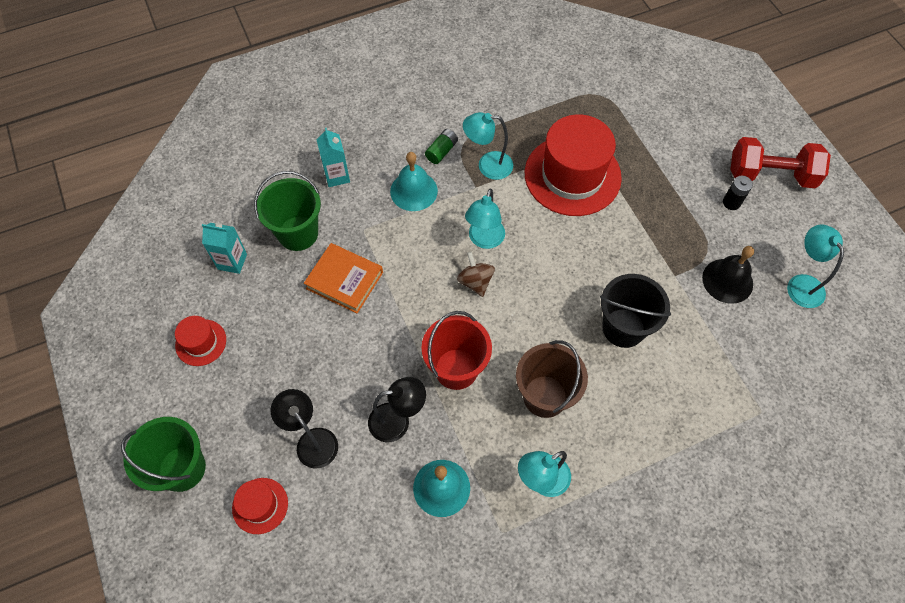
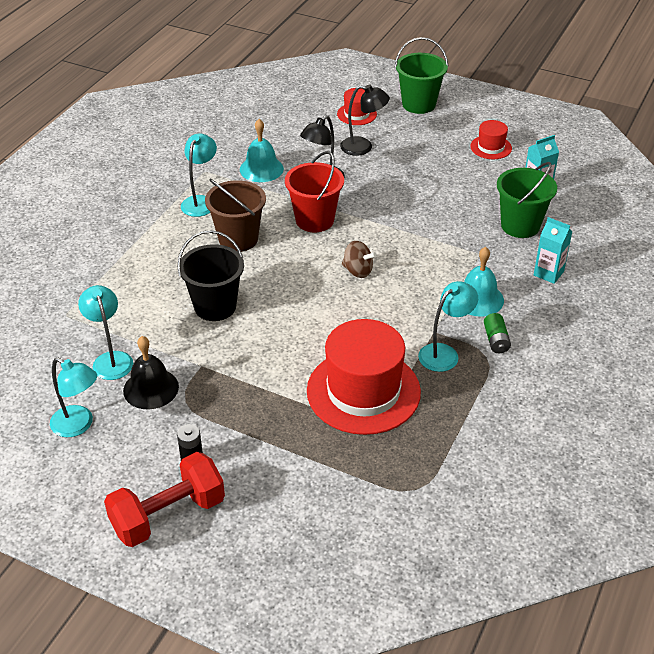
camera: 140 degrees right, 20 degrees down
(344, 280) = (450, 220): orange book -> none
(484, 240) = (382, 299): turquoise lamp -> turquoise lamp (111, 359)

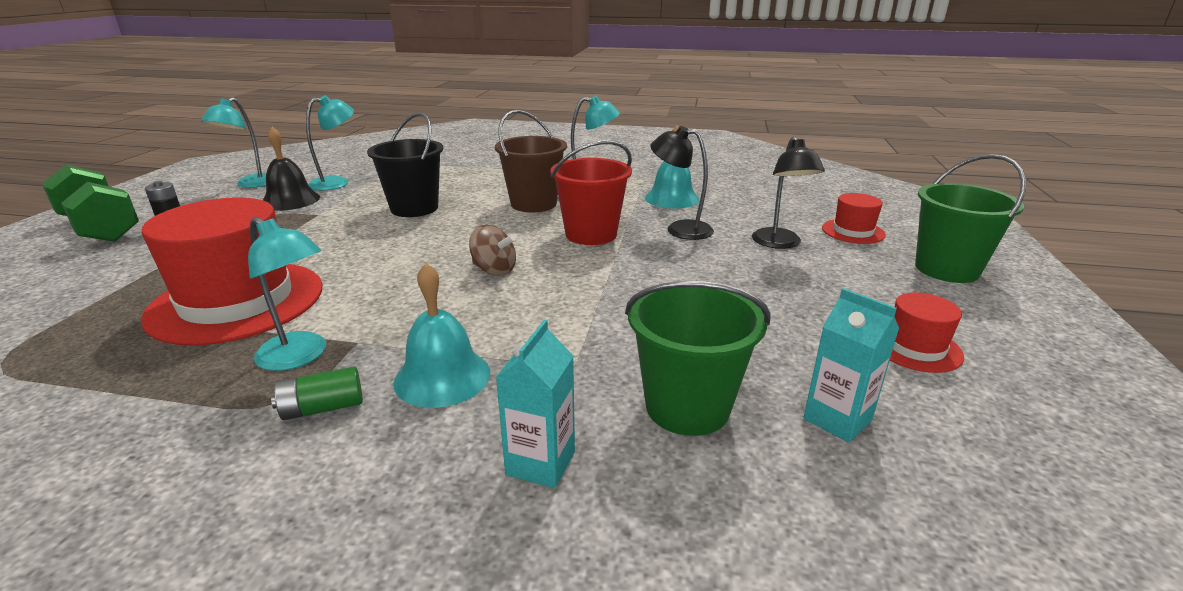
camera: 75 degrees right, 15 degrees down
(168, 515) = (100, 228): red dumbbell -> green dumbbell
(358, 271) = (494, 270): brown spinning top -> brown spinning top turned 75 degrees counterclockwise

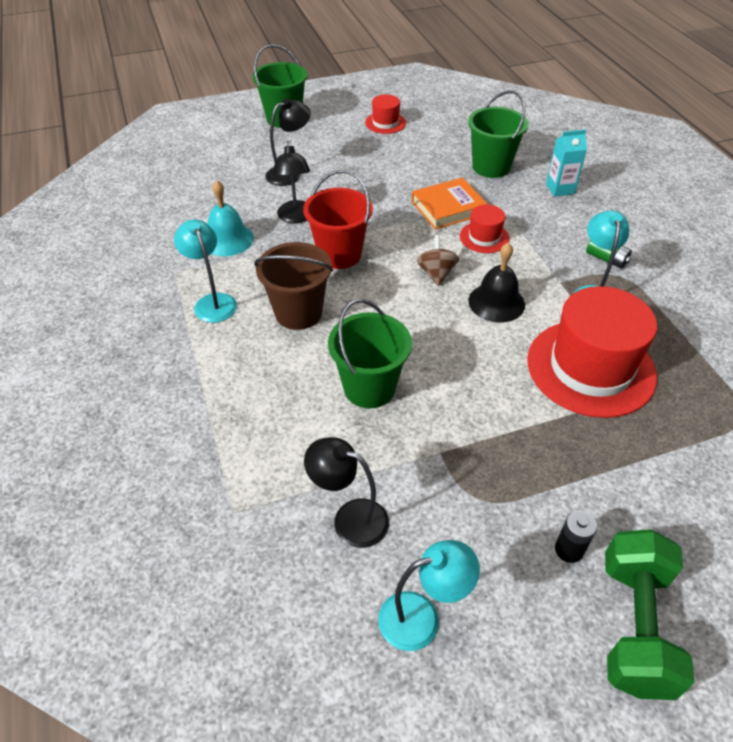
camera: 120 degrees left, 20 degrees up
(290, 200) = (430, 514): black bell -> black bell (496, 302)
(337, 183) = (350, 518): turquoise lamp -> black lamp
(414, 208) = (369, 388): black bucket -> green bucket
(442, 377) = (548, 237): turquoise bell -> none
(606, 319) = (448, 208): none -> orange book
(837, 419) = (460, 135): turquoise carton -> none
(853, 231) = (244, 150): red hat -> red hat (484, 237)

